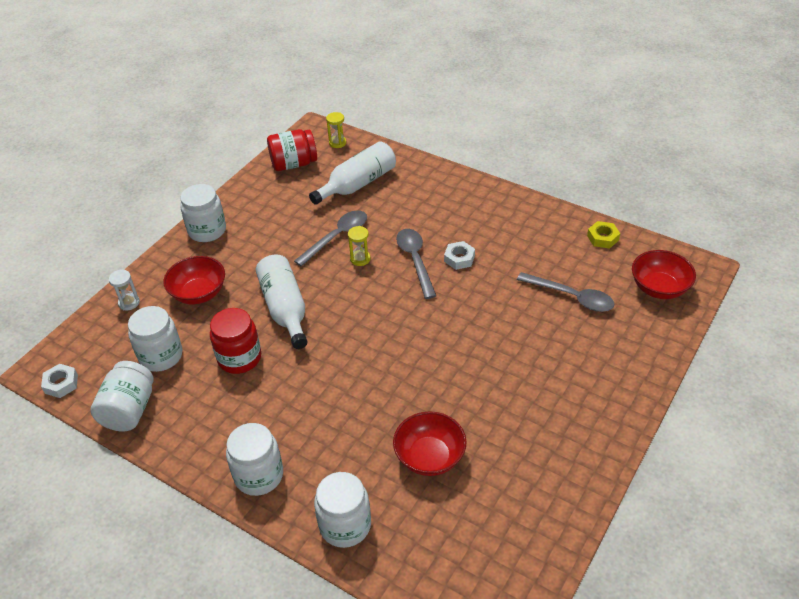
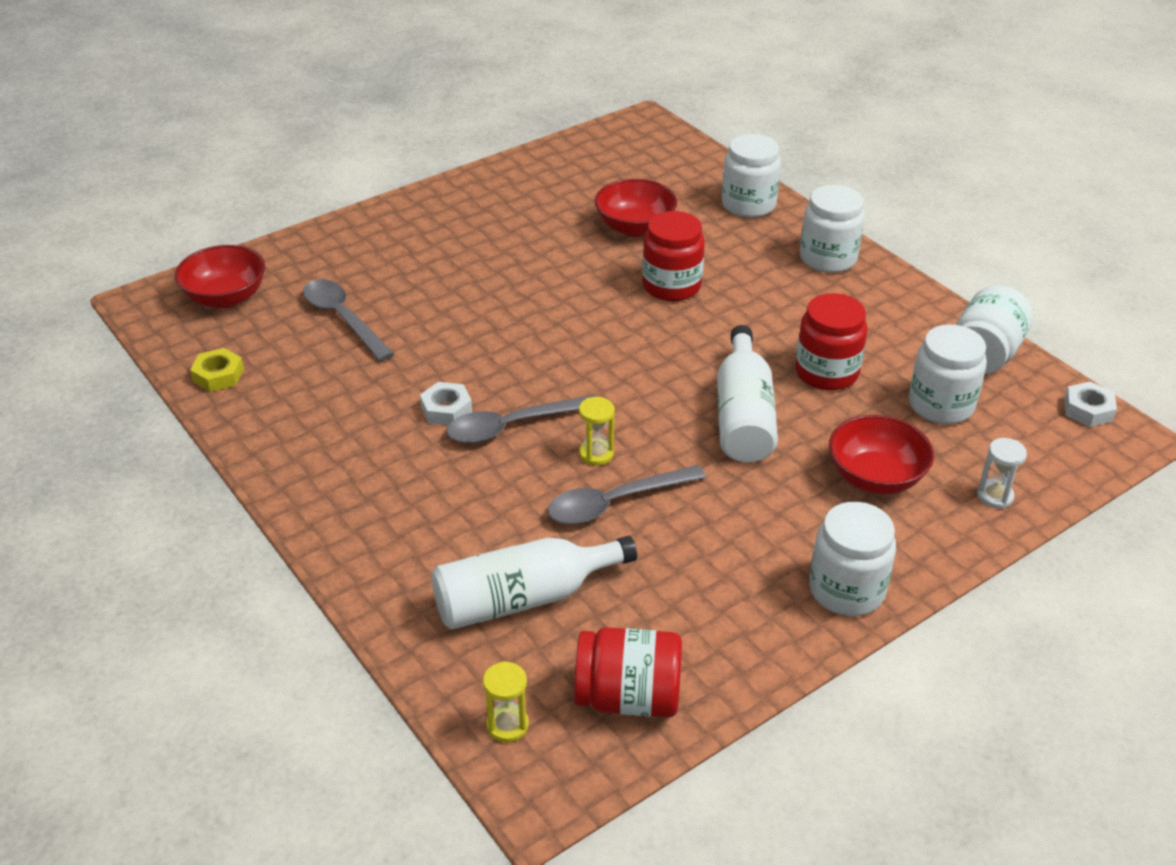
camera: 160 degrees left, 5 degrees down
(372, 400) = (671, 286): none -> red jar
(415, 260) = (513, 426): grey spoon -> grey spoon turned 60 degrees clockwise

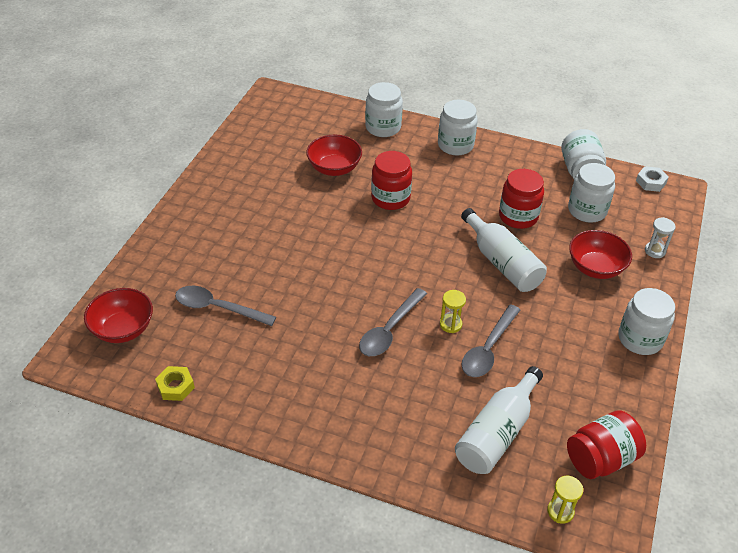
camera: 35 degrees left, 5 degrees up
(446, 409) = (342, 338): white nut -> none

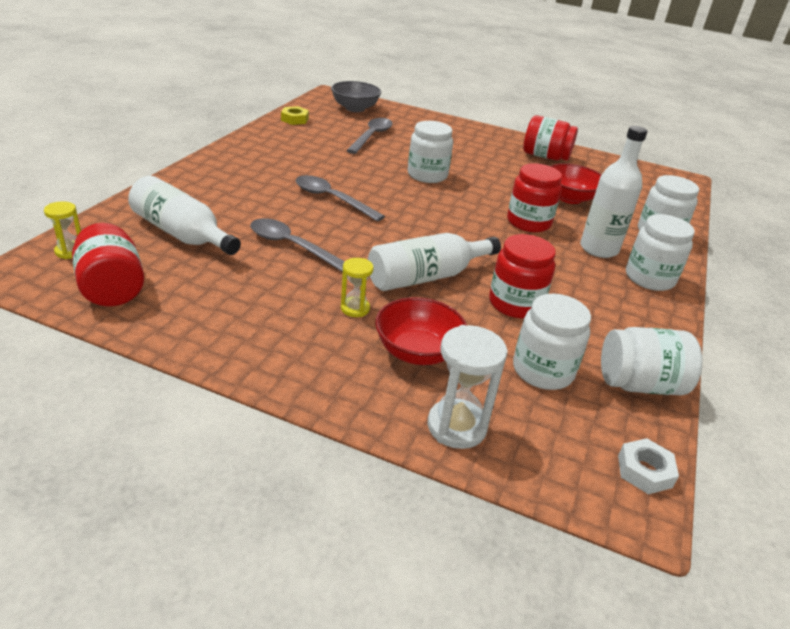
camera: 90 degrees right, 10 degrees down
(123, 329) = (355, 108): red bowl -> grey bowl
(241, 173) = (545, 156): none -> red jar
(421, 164) = (598, 249): none -> white bottle
(450, 324) = (332, 230): yellow hourglass -> yellow hourglass (355, 308)
(640, 339) = (275, 362): white jar -> white jar (427, 175)
(655, 251) = (456, 426): white hourglass -> white hourglass, size x1.69

